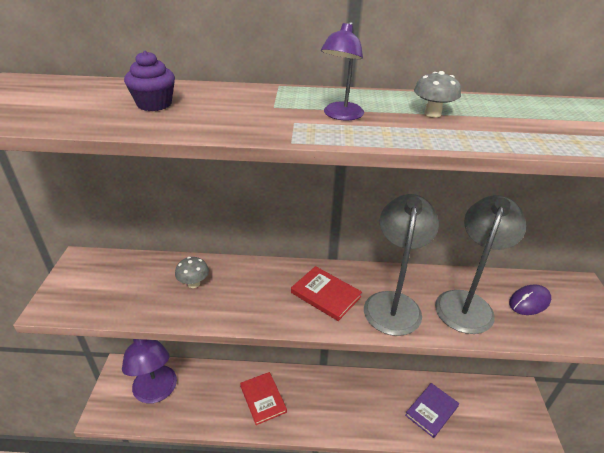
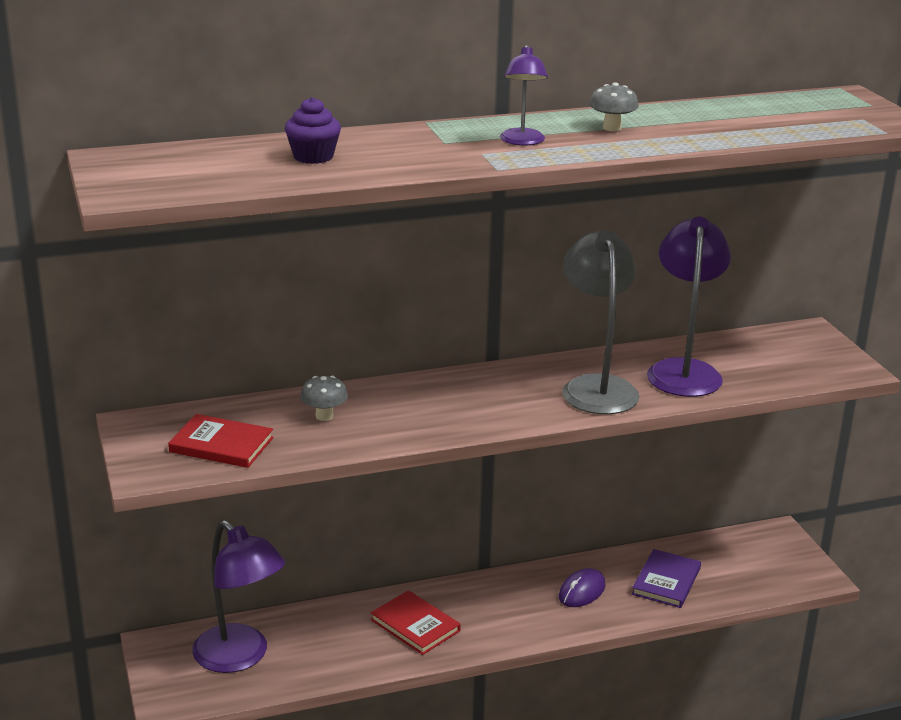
camera: 20 degrees left, 10 degrees down
(325, 295) = (508, 395): red book -> red book (221, 445)
(466, 303) = (683, 370): grey lamp -> purple lamp
(529, 302) = (755, 356): purple mouse -> purple mouse (581, 591)

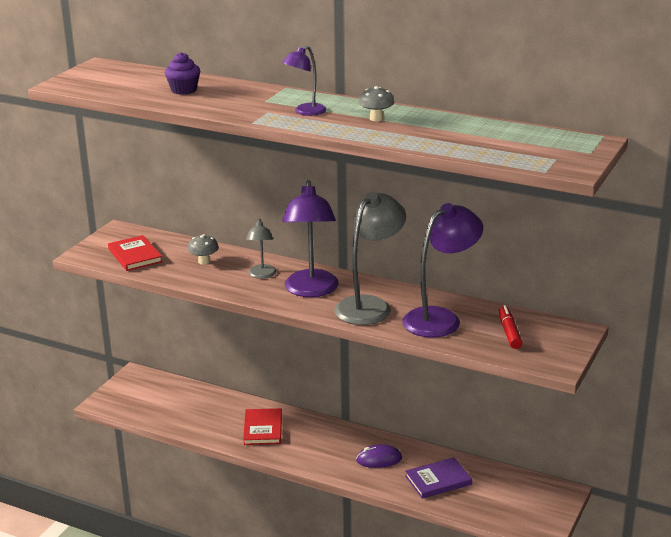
camera: 45 degrees right, 0 degrees up
(240, 657) = (161, 400): purple lamp -> purple lamp (311, 290)
(422, 403) = (262, 275): none -> grey lamp
(764, 357) = (509, 332): none -> red marker

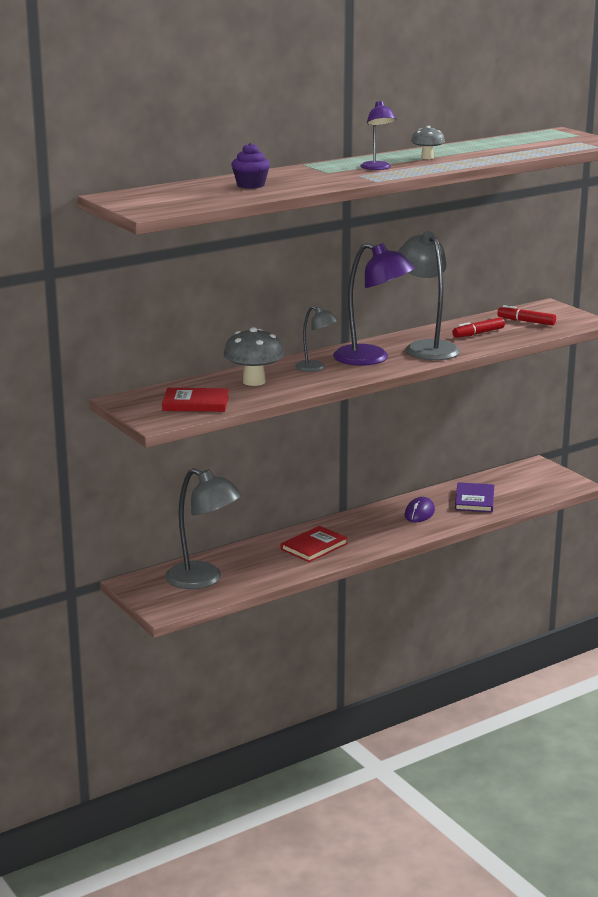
camera: 60 degrees left, 5 degrees down
(163, 401) = (203, 580): none -> grey lamp
(204, 261) = (254, 381): grey mushroom -> grey mushroom, size x1.75
(263, 429) = (314, 546): red book -> red book turned 75 degrees counterclockwise
(440, 318) = (478, 333): purple lamp -> red marker

